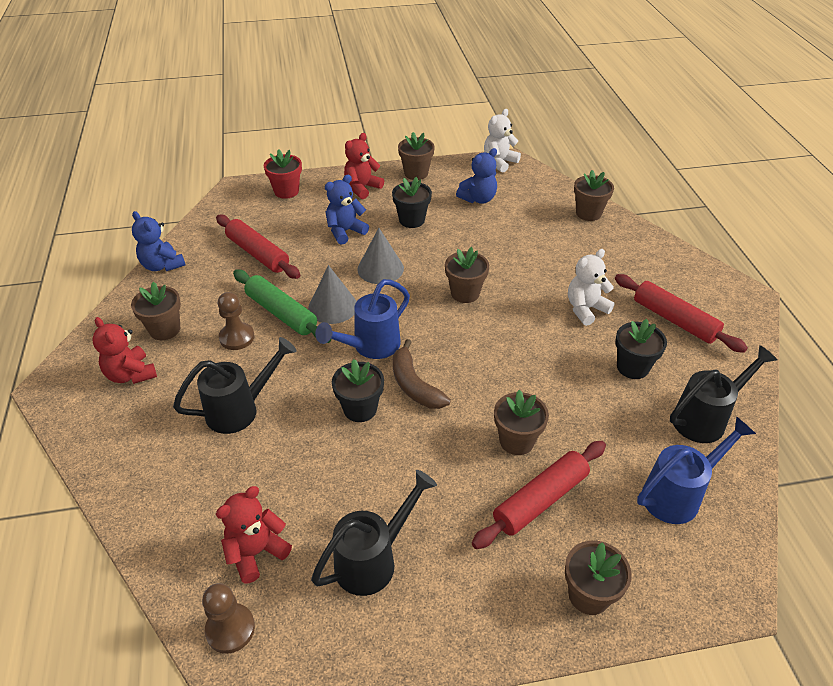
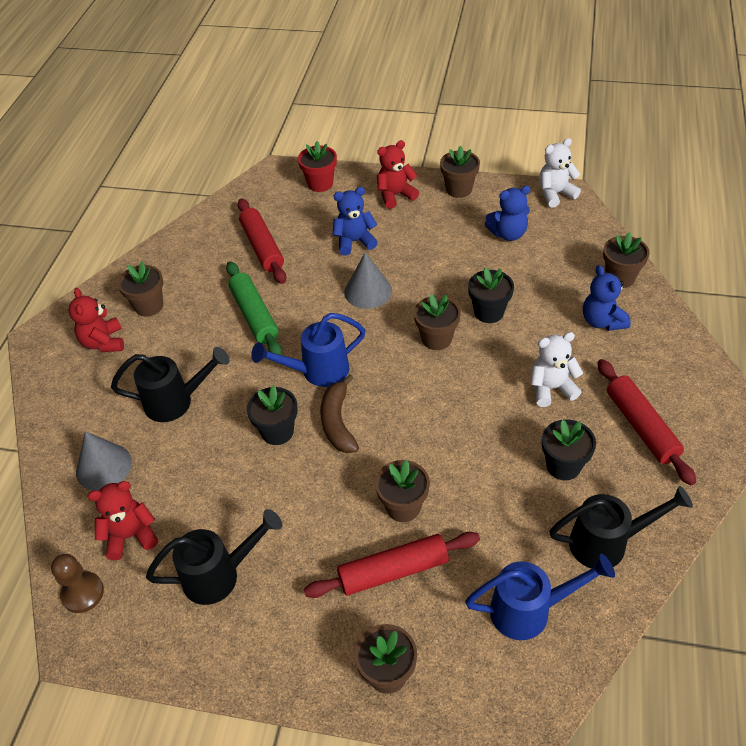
camera: 25 degrees right, 5 degrees up
(162, 265) = (174, 240): blue teddy bear -> blue teddy bear (602, 321)
(237, 337) = (205, 330): brown pawn -> none
(333, 306) = (303, 321): grey cone -> grey cone (104, 467)
(412, 220) = (426, 243): black flower pot -> black flower pot (489, 312)

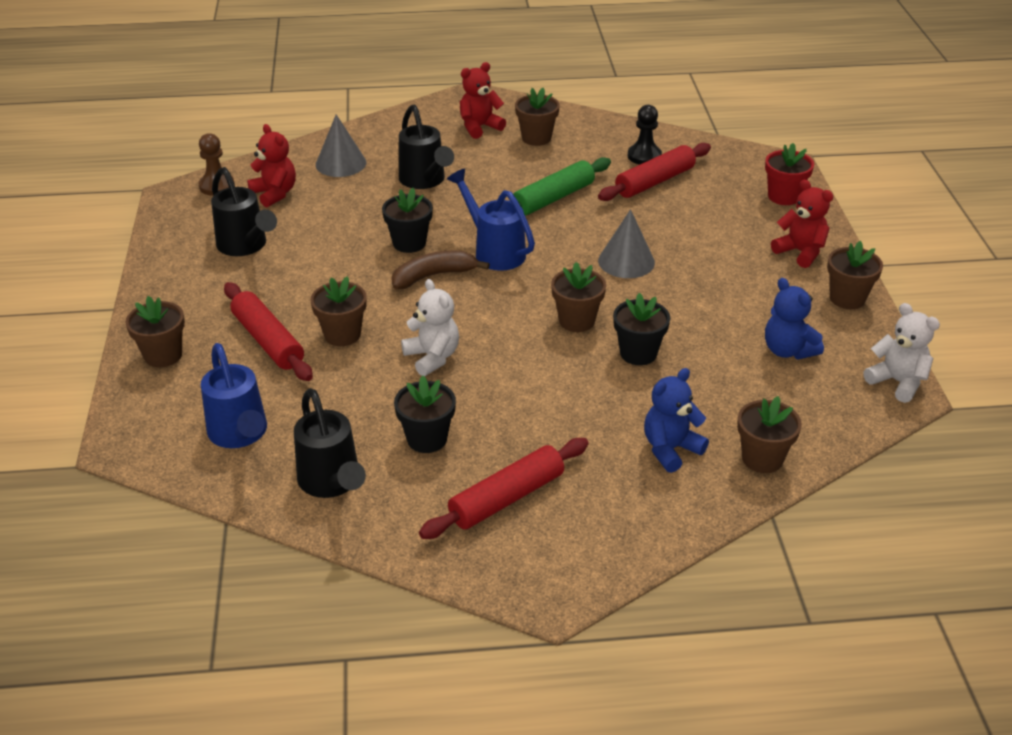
camera: 70 degrees right, 10 degrees down
(220, 244) = (644, 156): none -> black pawn
(354, 242) = (700, 238): blue teddy bear -> none
(551, 388) = (537, 417): white teddy bear -> white teddy bear (432, 357)

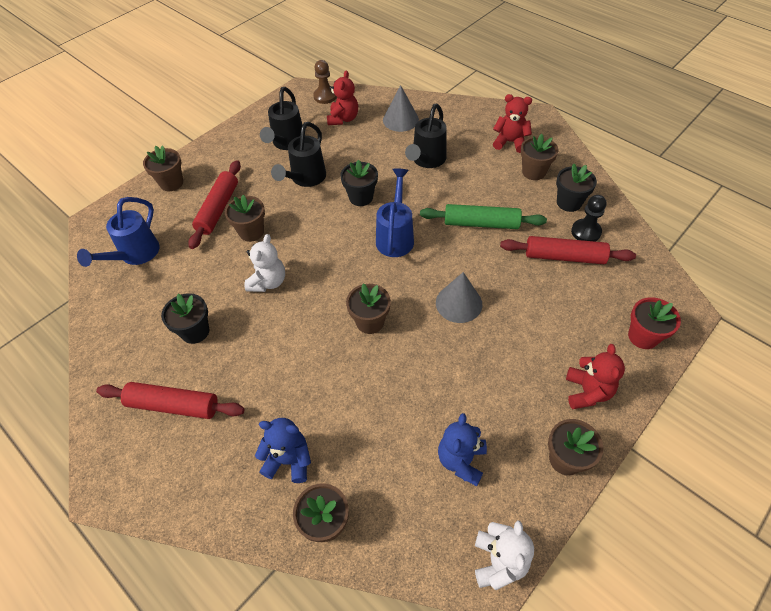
camera: 50 degrees right, 15 degrees up
(332, 483) = (126, 319): black watering can -> black watering can (305, 179)
(433, 276) = (342, 229): brown banana -> none
(638, 353) = (369, 375): black flower pot -> black flower pot (569, 203)

